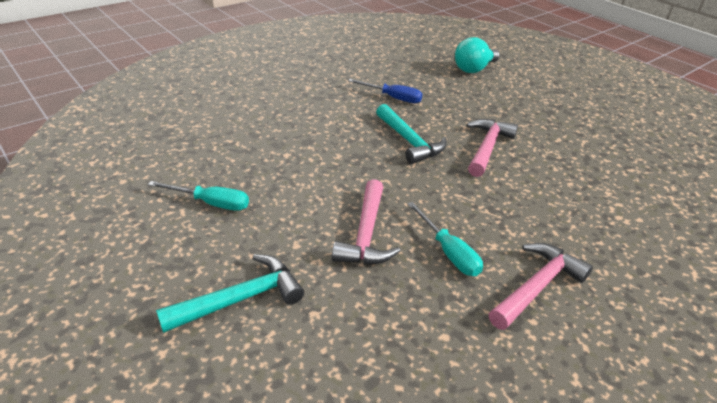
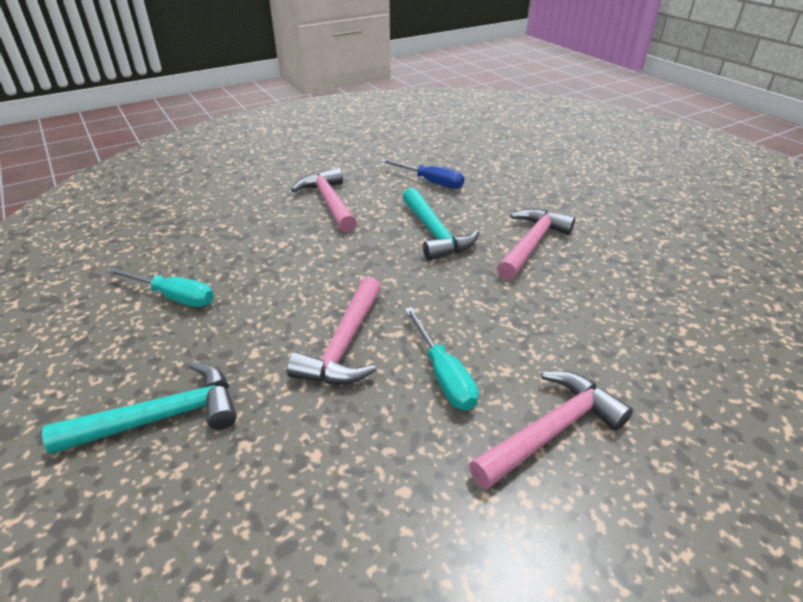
camera: 10 degrees right, 0 degrees up
(314, 118) = (329, 202): none -> pink hammer
(474, 69) = (540, 151): turquoise light bulb -> none

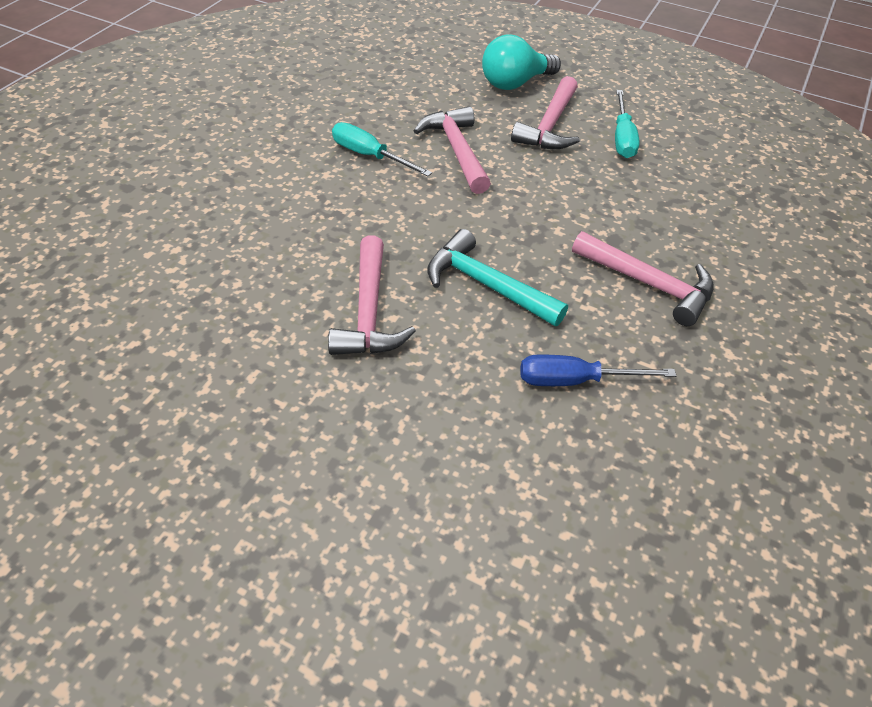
camera: 145 degrees right, 10 degrees up
(161, 418) = (515, 83): turquoise hammer -> turquoise light bulb
(173, 297) = (622, 138): turquoise screwdriver -> turquoise screwdriver turned 75 degrees counterclockwise
(551, 431) = (278, 148): pink hammer -> pink hammer (549, 125)

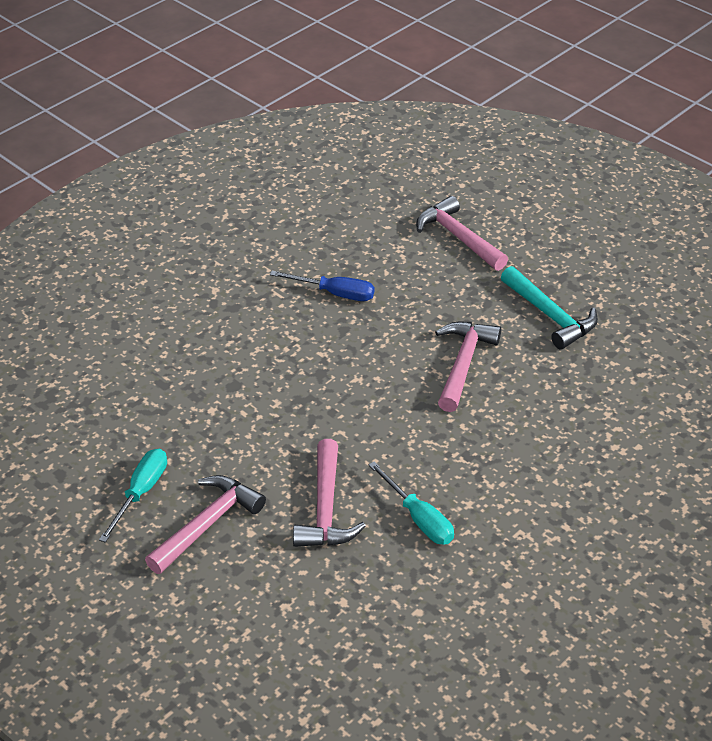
camera: 160 degrees left, 5 degrees down
(487, 285) = (363, 367): turquoise hammer -> turquoise hammer (550, 315)
(515, 83) = (206, 601): turquoise light bulb -> none
(648, 284) = (234, 344): pink hammer -> pink hammer (459, 237)

